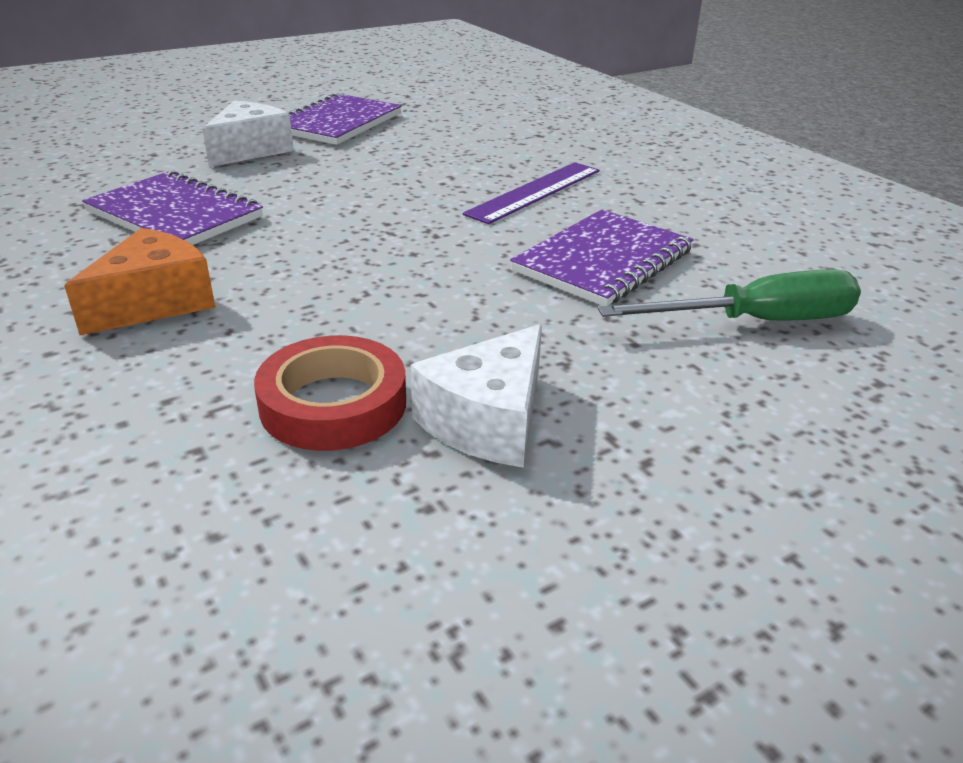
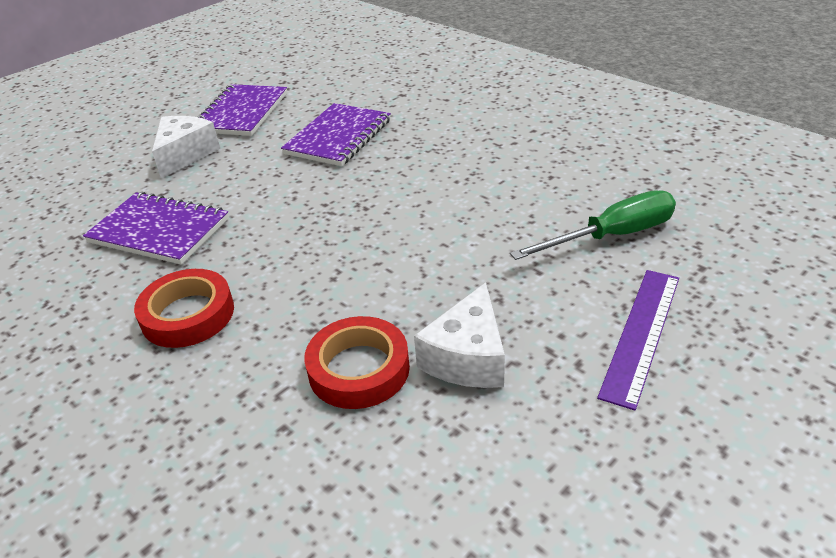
camera: 10 degrees left, 5 degrees up
(154, 302) = (188, 314): orange cheese -> red tape
(535, 192) = (421, 152): purple ruler -> purple ruler (641, 334)
(603, 261) = (493, 206): purple notebook -> purple notebook (338, 137)

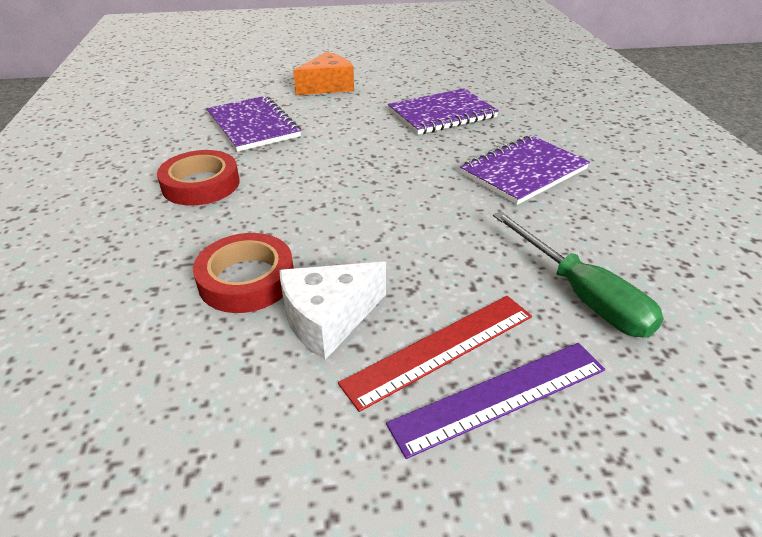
camera: 35 degrees right, 0 degrees up
(185, 154) = (328, 86): white cheese -> orange cheese
(241, 113) = (396, 74): purple notebook -> purple notebook (523, 171)
(570, 327) = (441, 348): none -> red ruler
(611, 236) = (580, 294): green screwdriver -> green screwdriver turned 45 degrees clockwise

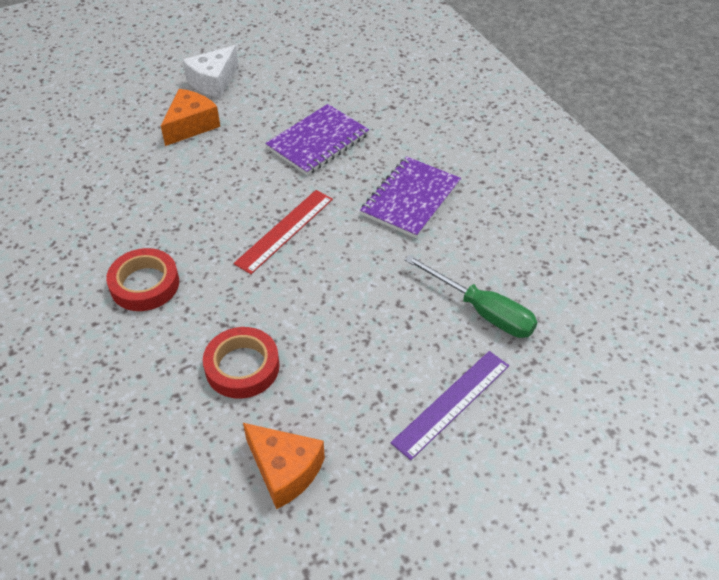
camera: 20 degrees left, 10 degrees up
(220, 414) = (285, 470): none -> orange cheese
(253, 126) = (148, 200): purple notebook -> none
(328, 319) = (319, 382): white cheese -> white cheese (213, 81)
(441, 348) = (404, 381): red ruler -> red ruler (285, 231)

